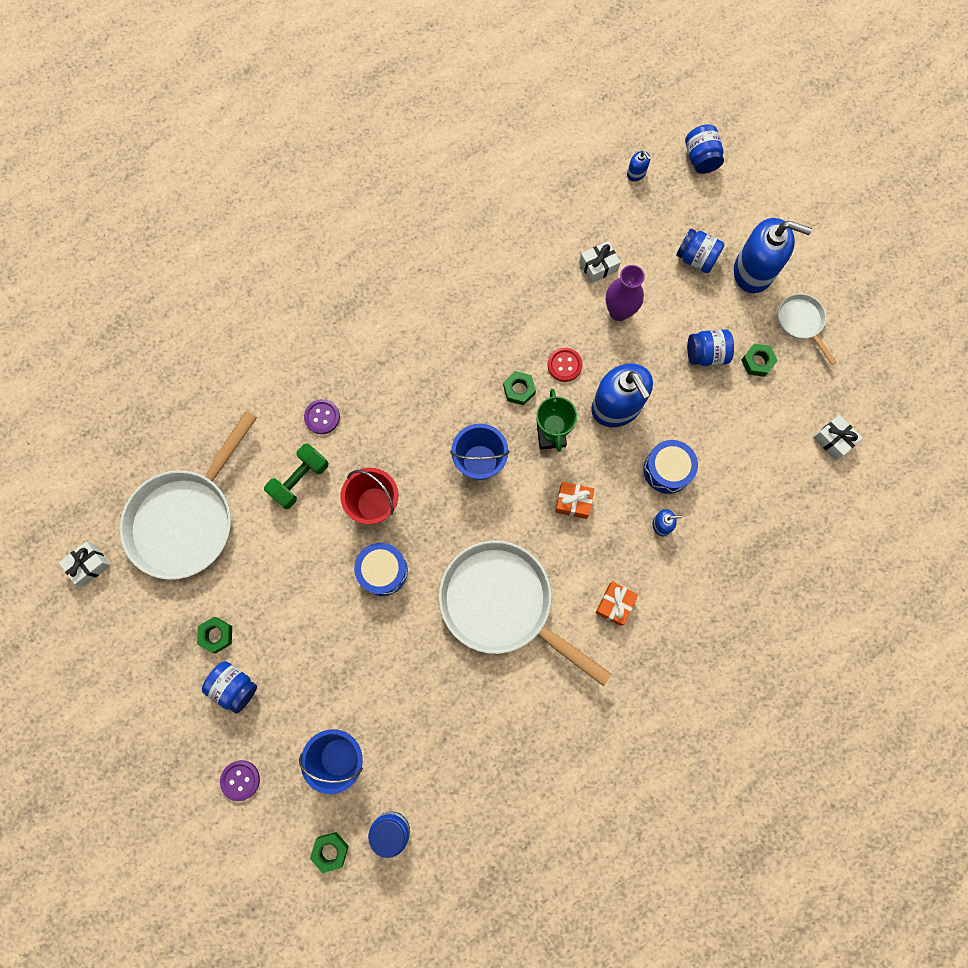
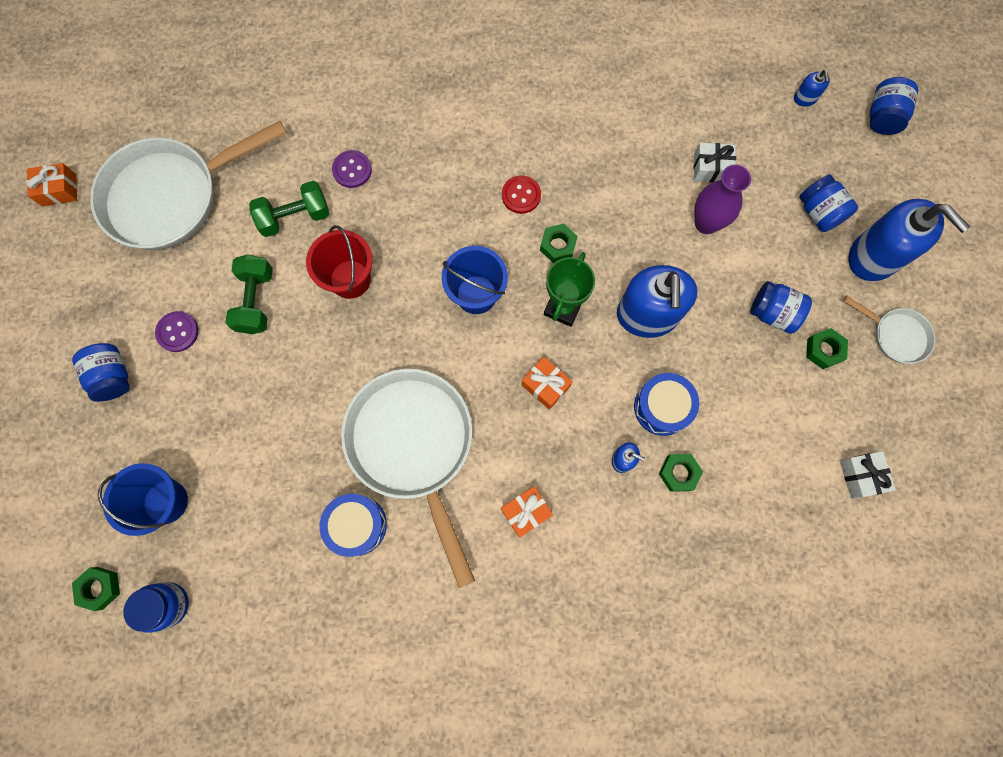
camera: 30 degrees right, 0 degrees up
(89, 565) = (59, 190): white gift -> orange gift
(216, 635) = (128, 318): green nut -> green nut (678, 473)
(240, 780) = (62, 468): purple button -> purple button (178, 332)
(311, 563) = (256, 301): none -> green dumbbell
(382, 571) = (318, 346): blue drum -> blue drum (357, 525)
(564, 365) = (618, 246): red button -> red button (521, 195)
(801, 322) = (896, 335): white pan -> white pan turned 120 degrees clockwise

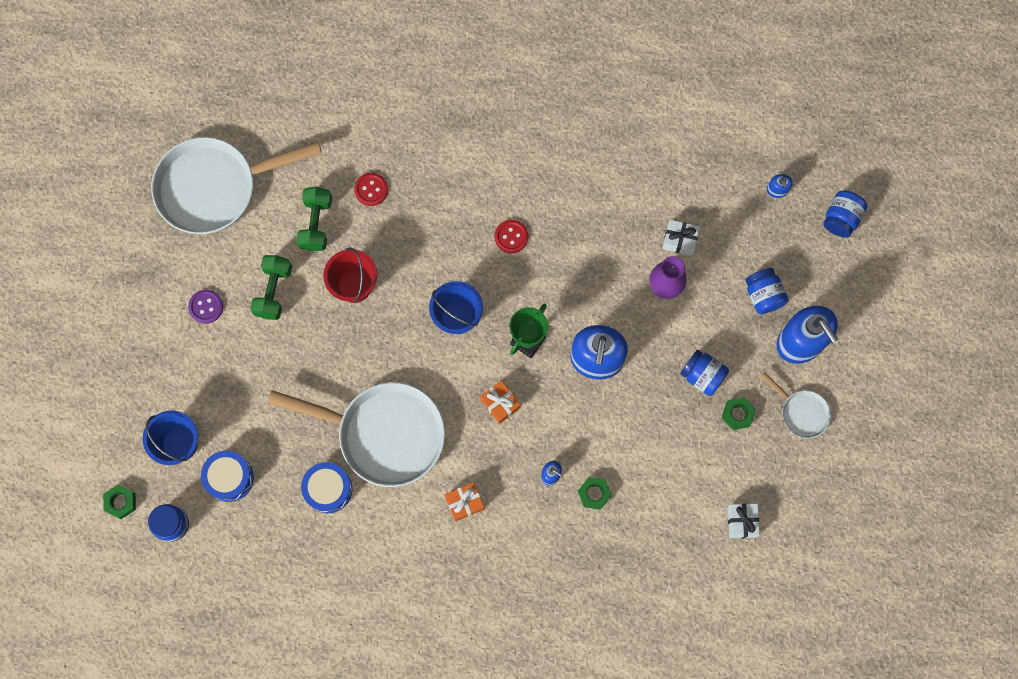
camera: 10 degrees right, 0 degrees up
(59, 190) = (121, 166): orange gift -> none
(113, 376) = (149, 335): blue jar -> none
(295, 217) = (316, 224): green dumbbell -> green dumbbell turned 75 degrees counterclockwise
(352, 170) = (371, 190): purple button -> red button
(414, 446) = (384, 434): white pan -> white pan turned 120 degrees clockwise
(558, 246) = (534, 287): green nut -> none
(662, 407) = (592, 438): blue drum -> blue drum (229, 478)

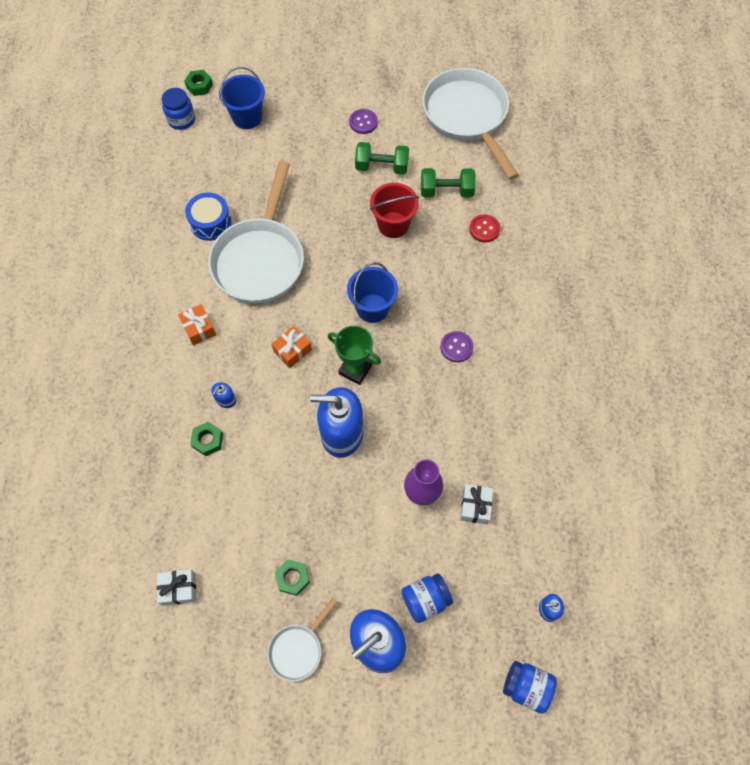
camera: 85 degrees right, 10 degrees down
(229, 478) = (220, 153): blue drum -> none
(511, 237) = (456, 347): red button -> purple button
(702, 376) = (332, 539): blue jar -> none

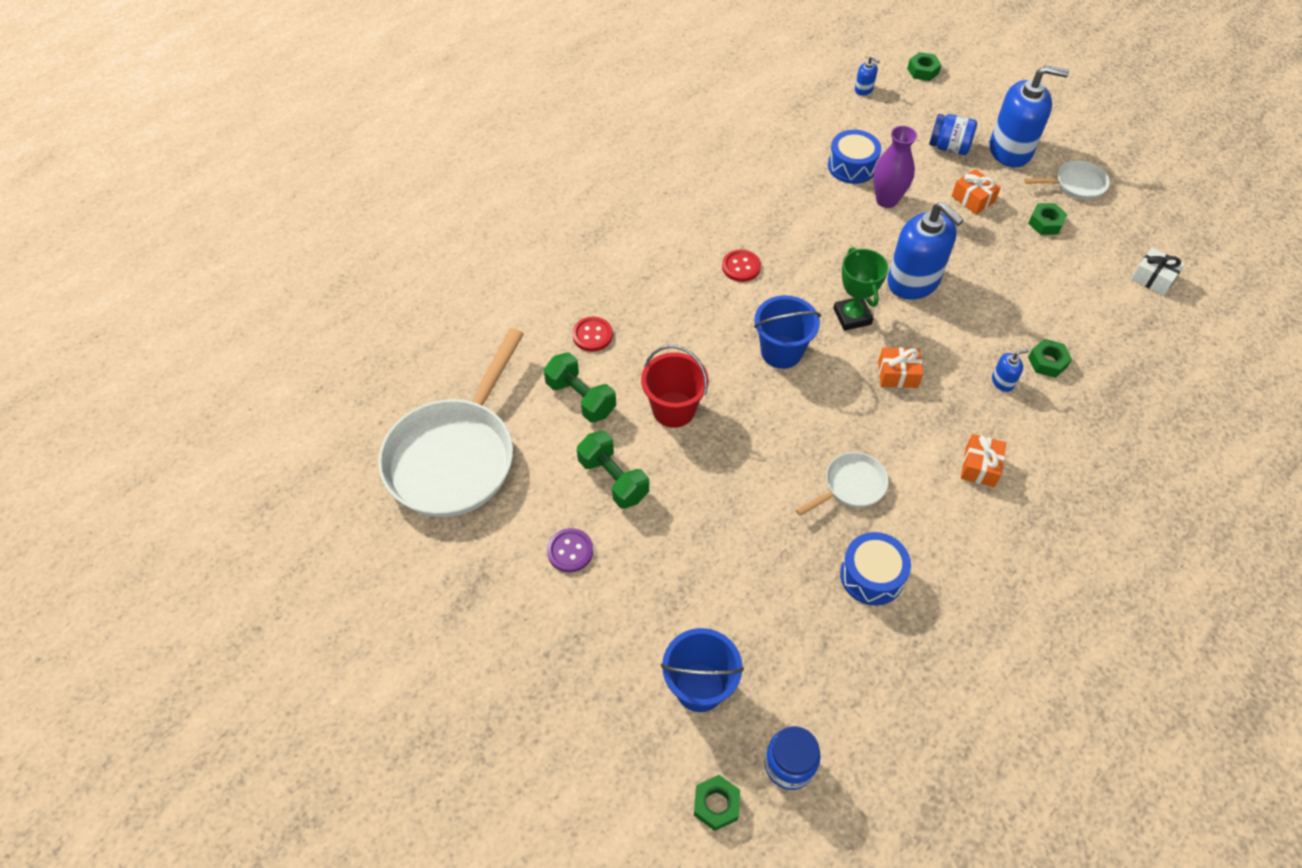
camera: 135 degrees left, 10 degrees down
(260, 260) = (851, 486): white pan -> white pan, size x0.46
(363, 554) = (973, 199): none -> orange gift
(456, 347) = (741, 267): purple button -> red button
(475, 506) = (852, 166): white gift -> blue drum
(526, 687) = (923, 71): blue jar -> green nut

